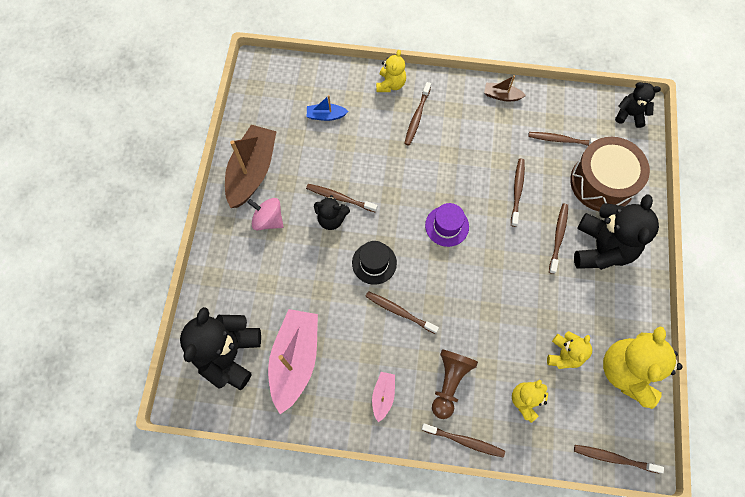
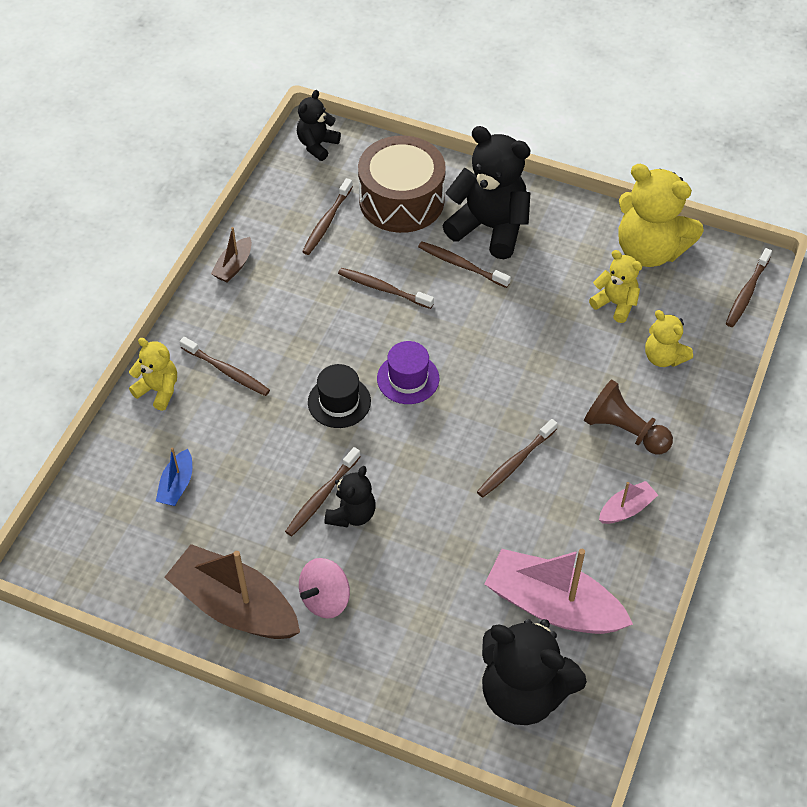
camera: 75 degrees left, 15 degrees down
(374, 263) = (436, 476): black hat -> black hat (339, 402)
(383, 396) = (626, 509): pink boat -> pink boat turned 120 degrees clockwise
(464, 441) = (701, 433): brown toothbrush -> none

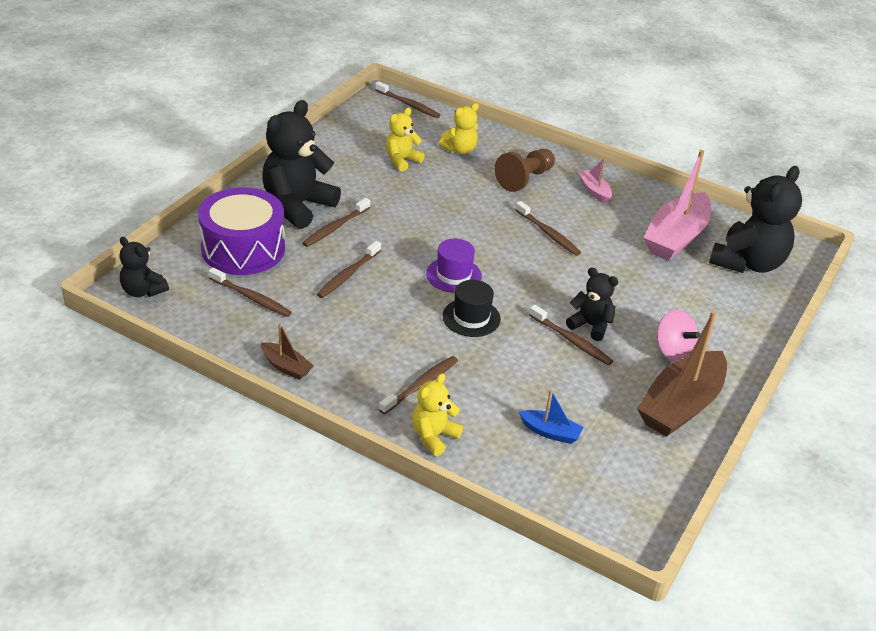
camera: 85 degrees left, 15 degrees down
(401, 200) = (243, 249): brown drum -> purple drum
(649, 250) = (352, 136): yellow teddy bear -> none

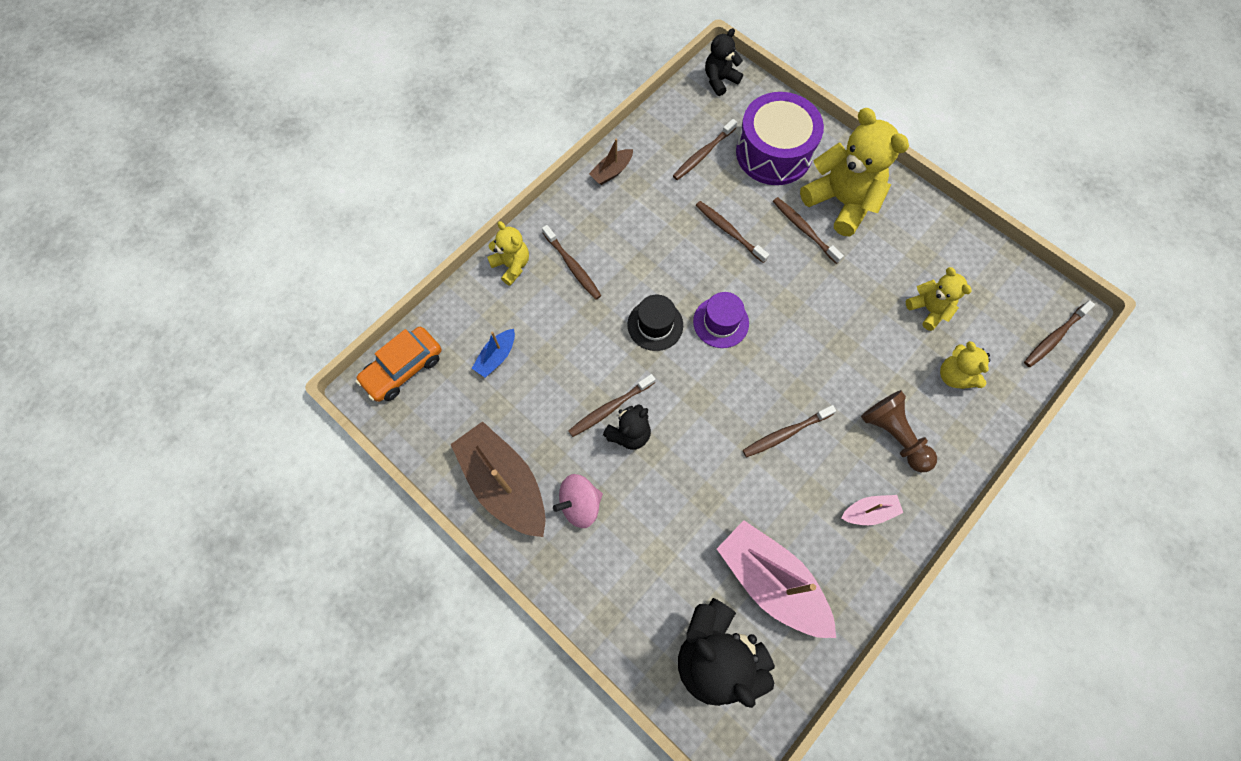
camera: 105 degrees right, 30 degrees up
(297, 206) = (841, 201): black teddy bear -> yellow teddy bear
(596, 512) = (403, 369): none -> orange car

